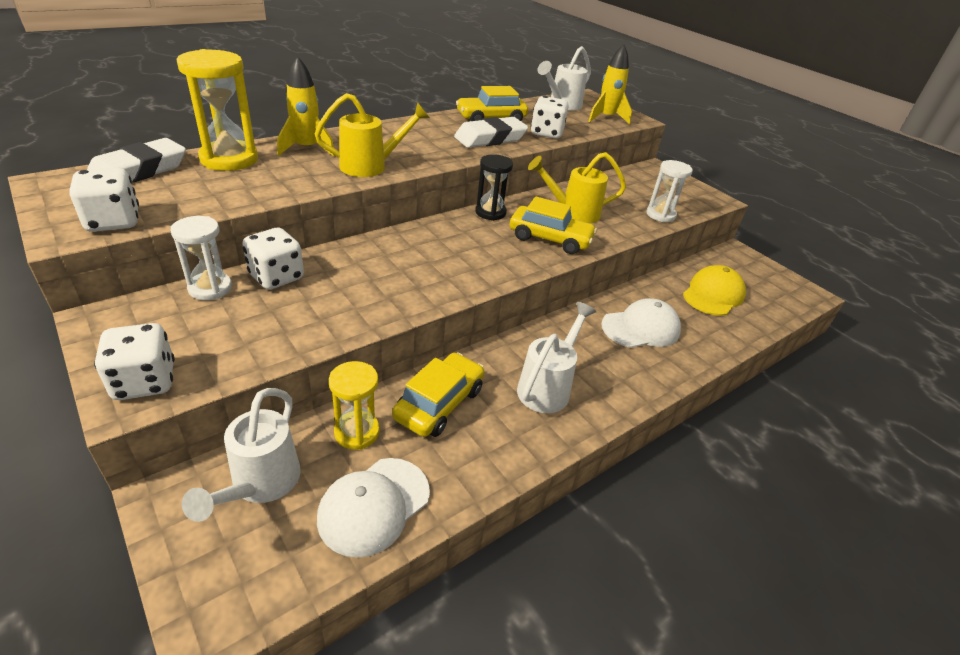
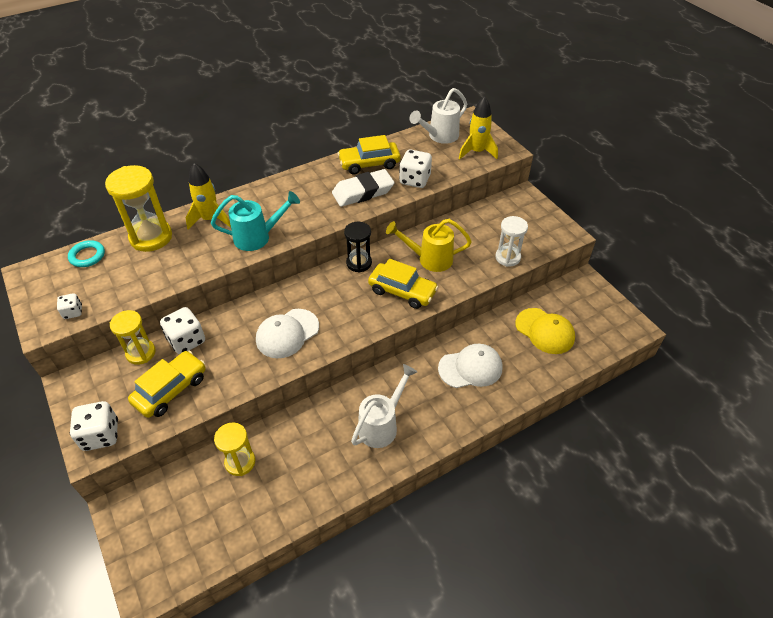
camera: 10 degrees right, 10 degrees up
(113, 222) = (73, 312): white dice -> white dice, size x0.56
(139, 171) = (87, 256): white eraser -> turquoise ring
(210, 288) = (141, 353): white hourglass -> yellow hourglass
(260, 484) = (176, 501): white watering can -> none
(370, 166) = (258, 237): yellow watering can -> turquoise watering can
(374, 505) = (246, 518): white cap -> white cap (287, 333)
(439, 403) = (300, 439): yellow car -> yellow car (171, 390)
(713, 294) = (545, 331): yellow cap -> yellow cap turned 90 degrees clockwise

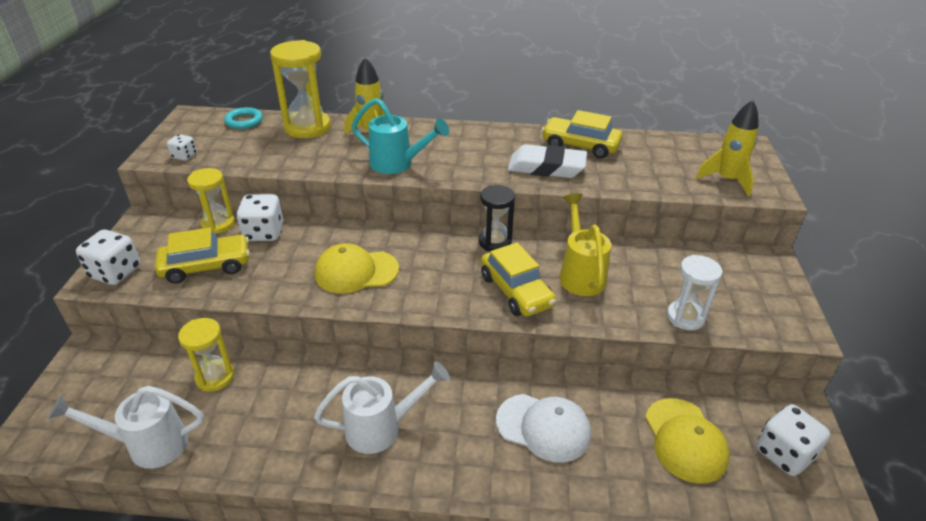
camera: 35 degrees right, 10 degrees down
(287, 333) = (356, 271): white cap -> yellow cap
(415, 180) = (618, 178): white dice -> white dice (784, 454)
(429, 259) = (580, 274): yellow watering can -> yellow watering can turned 45 degrees clockwise
(440, 136) = (691, 150): white watering can -> white watering can (148, 445)

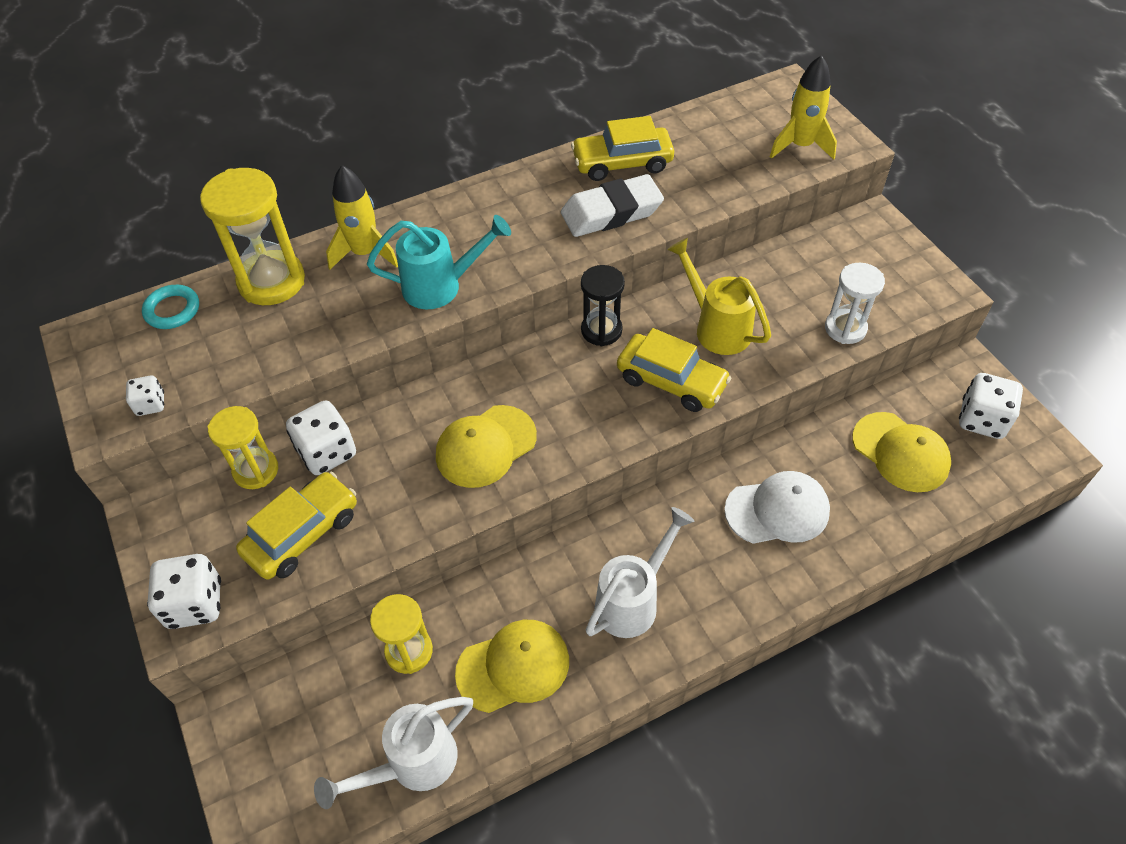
camera: 30 degrees left, 15 degrees up
(265, 423) = (513, 666): none -> yellow cap

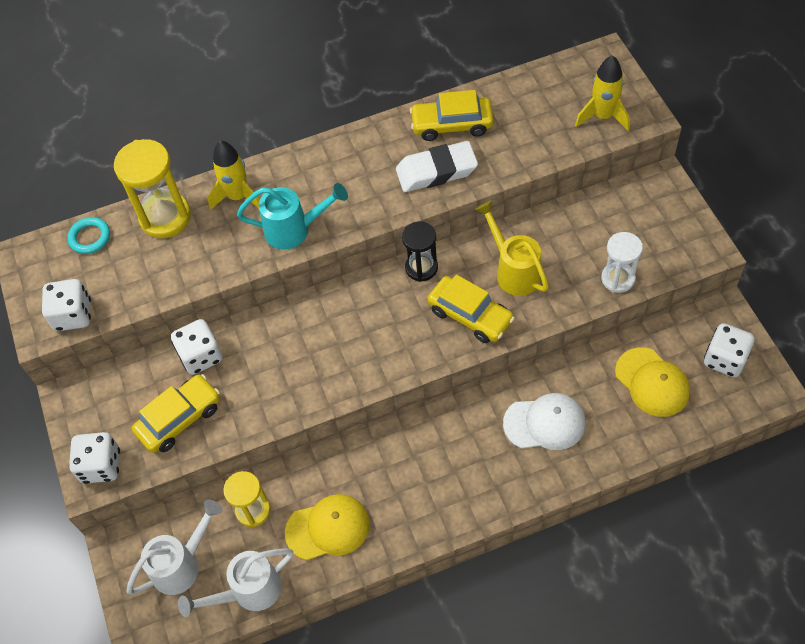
camera: 10 degrees right, 5 degrees up
(151, 404) = (73, 315): white dice -> white dice, size x1.79
(256, 470) = (148, 367): yellow hourglass -> none
(485, 446) = (320, 360): yellow cap -> none
(632, 600) = (422, 485): white watering can -> white watering can (182, 565)

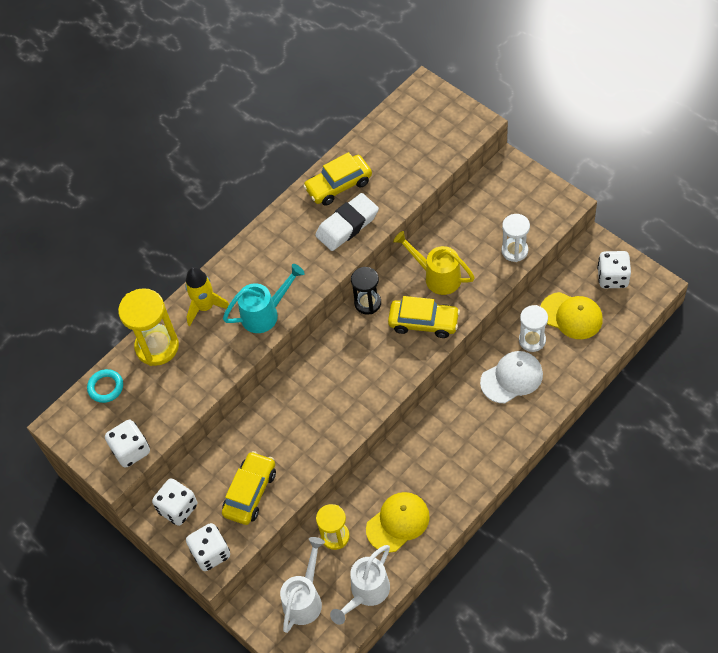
camera: 25 degrees left, 0 degrees up
(201, 356) = (238, 440): white dice -> white dice (178, 508)
(591, 390) = (532, 340): none -> white hourglass
(603, 116) = (447, 135): yellow rocket -> none

